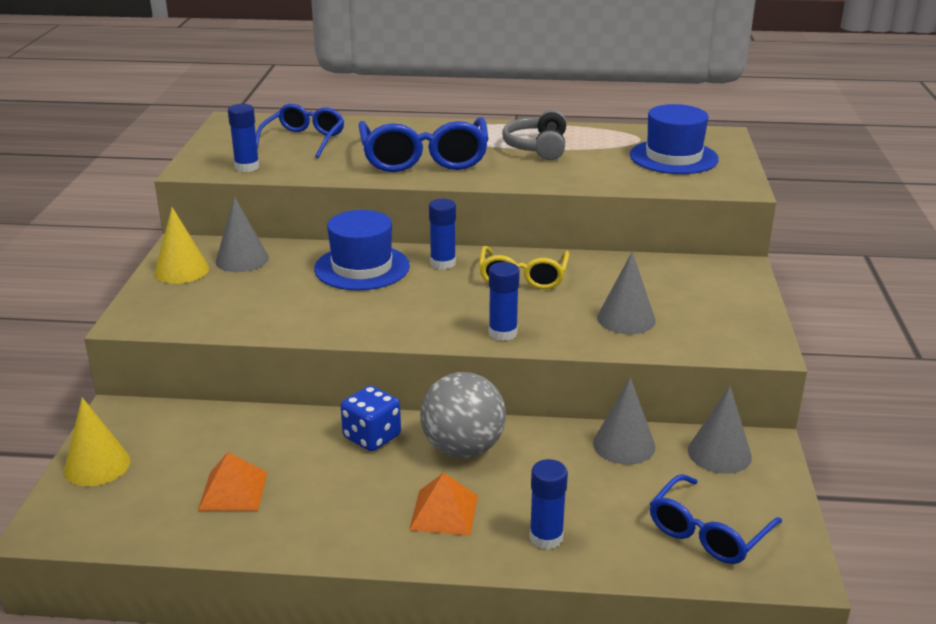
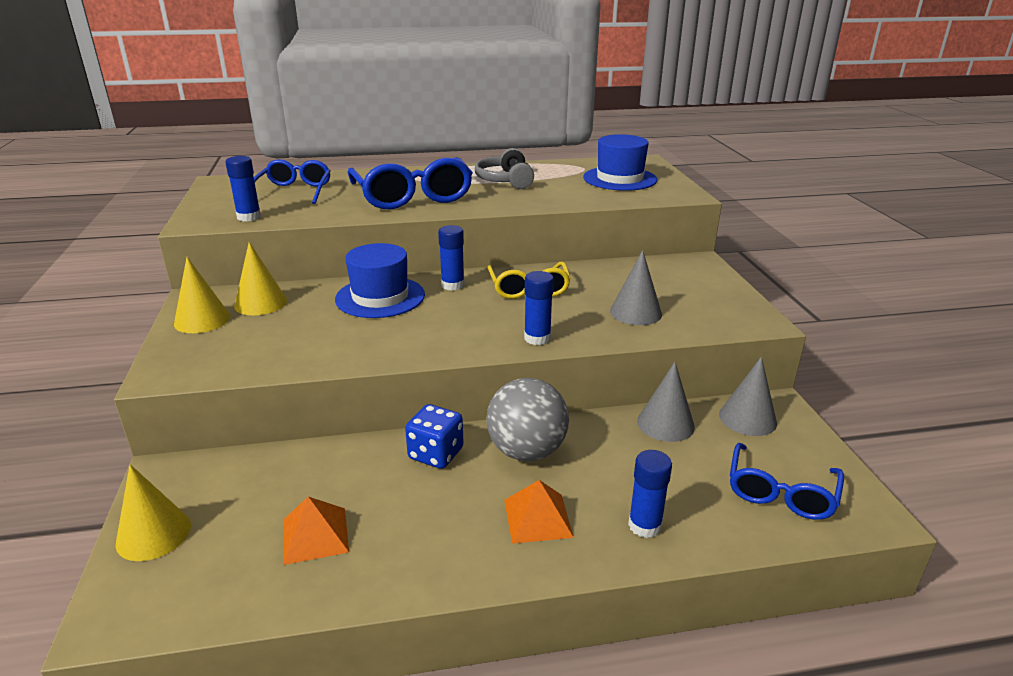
camera: 15 degrees left, 0 degrees up
(242, 259) = (260, 303): grey cone -> yellow cone

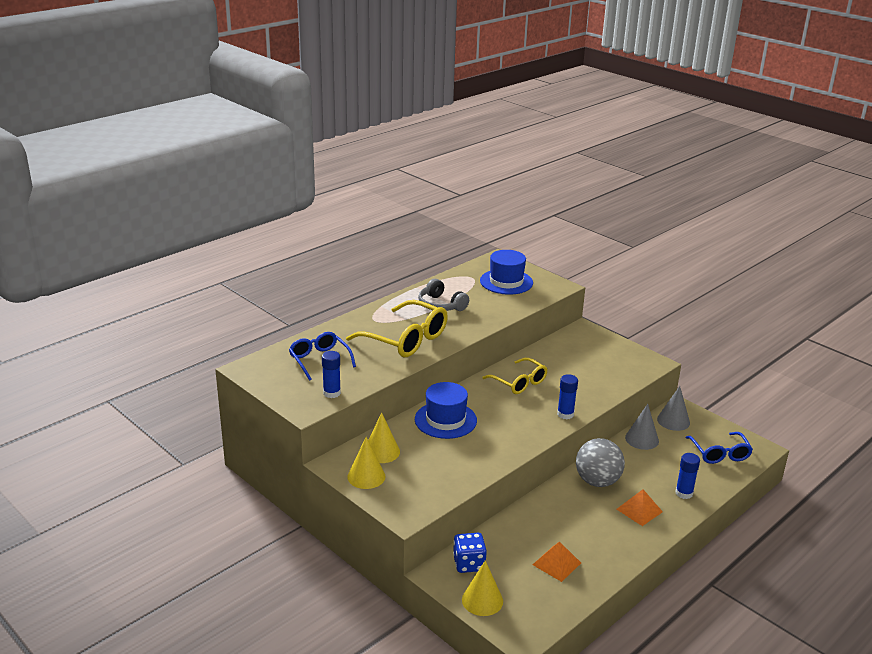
camera: 35 degrees left, 0 degrees up
(412, 197) = (406, 339): blue glasses -> yellow glasses
(436, 454) = (558, 502): blue dice -> blue dice (469, 564)
(452, 285) = (474, 396): blue glue stick -> none
(635, 312) = (592, 378): grey cone -> none

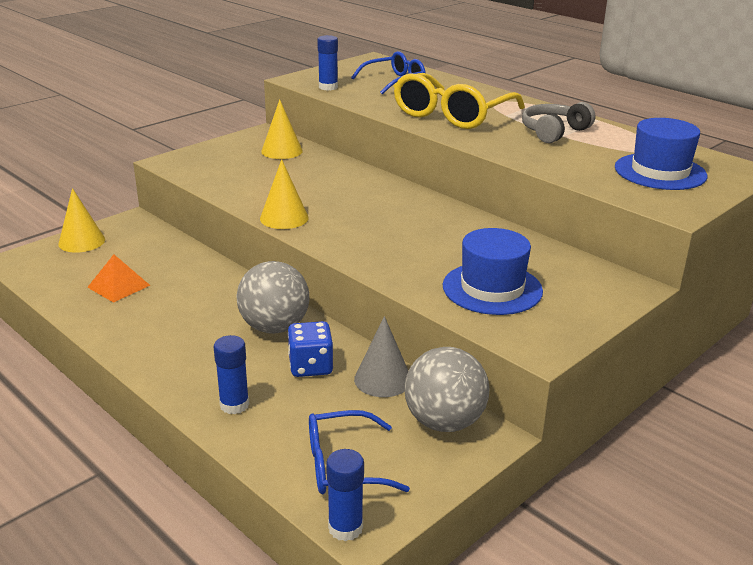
camera: 90 degrees right, 0 degrees up
(366, 476) = (239, 145): yellow cone -> yellow cone (284, 218)
(445, 420) = (343, 180): blue hat -> blue hat (492, 288)
(469, 564) = (140, 236): blue dice -> blue dice (310, 366)
(519, 382) = (439, 226): yellow glasses -> none
(565, 414) = (359, 254): blue glue stick -> blue glue stick (345, 528)
(639, 510) = (202, 356): orange pyramid -> none
(673, 421) = (444, 422): grey cone -> grey ball

